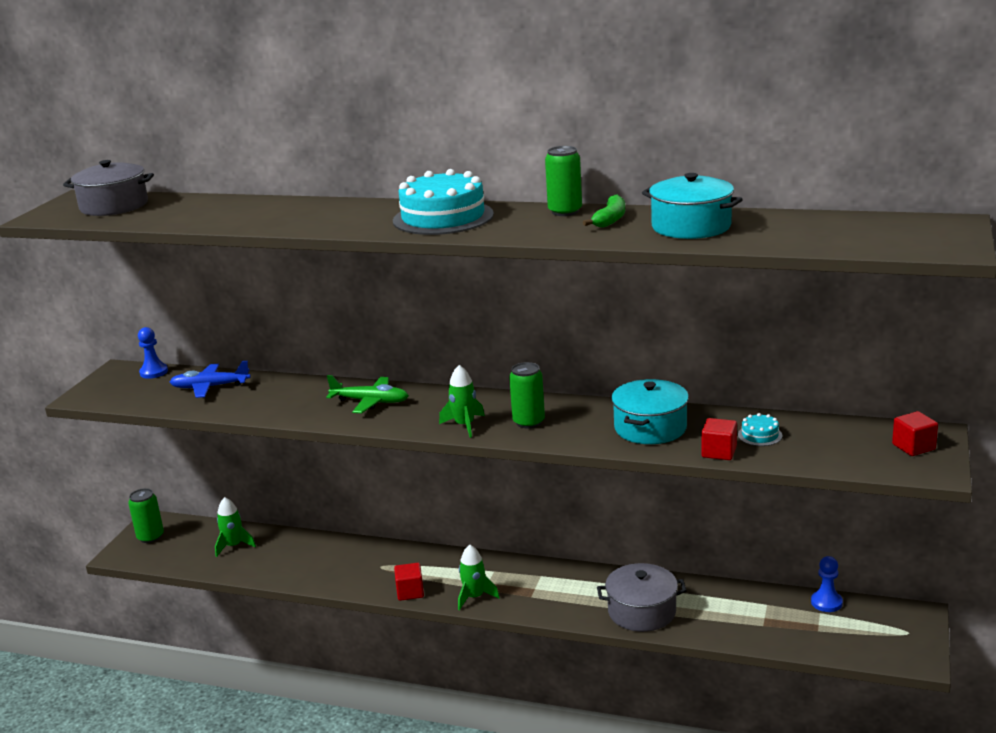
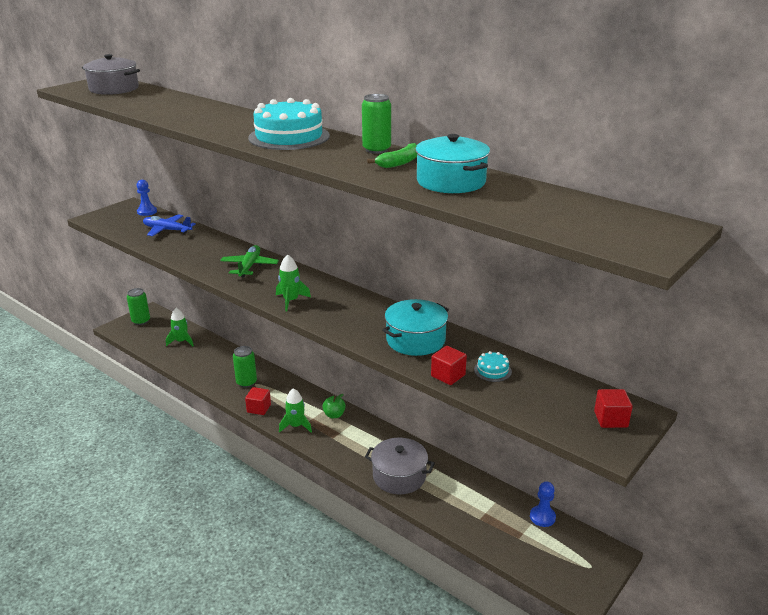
camera: 20 degrees right, 5 degrees up
(370, 402) = (249, 266): green plane -> green plane turned 120 degrees counterclockwise
(511, 571) = (334, 415): none -> green apple
(528, 422) = (335, 310): green can -> green can (246, 382)

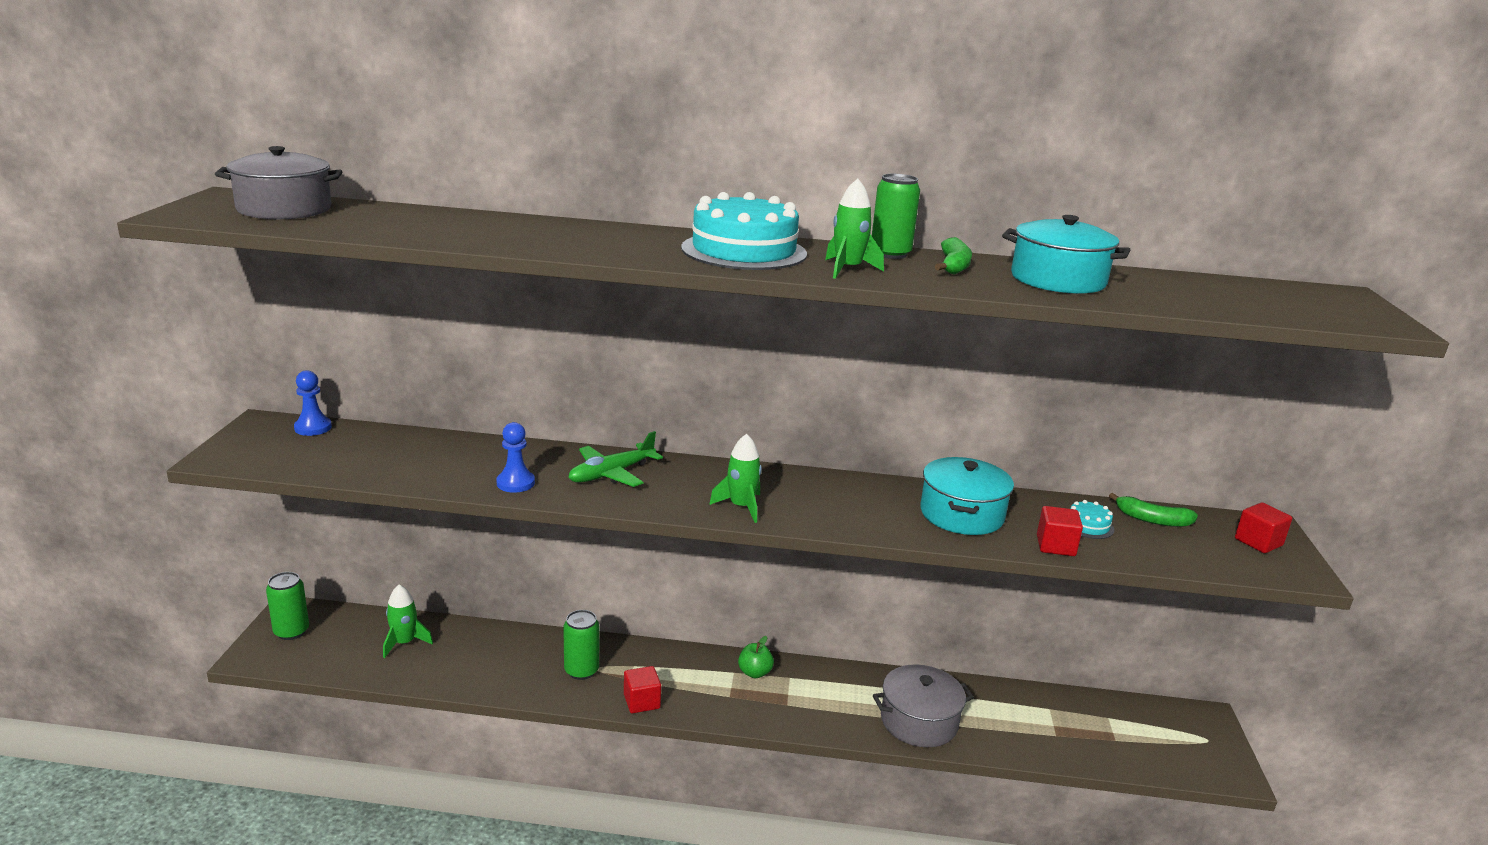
camera: 35 degrees left, 5 degrees down
(167, 230) = (395, 449): blue plane -> none
(249, 266) = (611, 474): green plane -> green plane turned 105 degrees counterclockwise
(296, 426) = (721, 706): green rocket -> green rocket (847, 269)
(542, 517) = (1110, 705): blue pawn -> blue pawn (515, 483)
(548, 381) = (1152, 520): none -> green banana

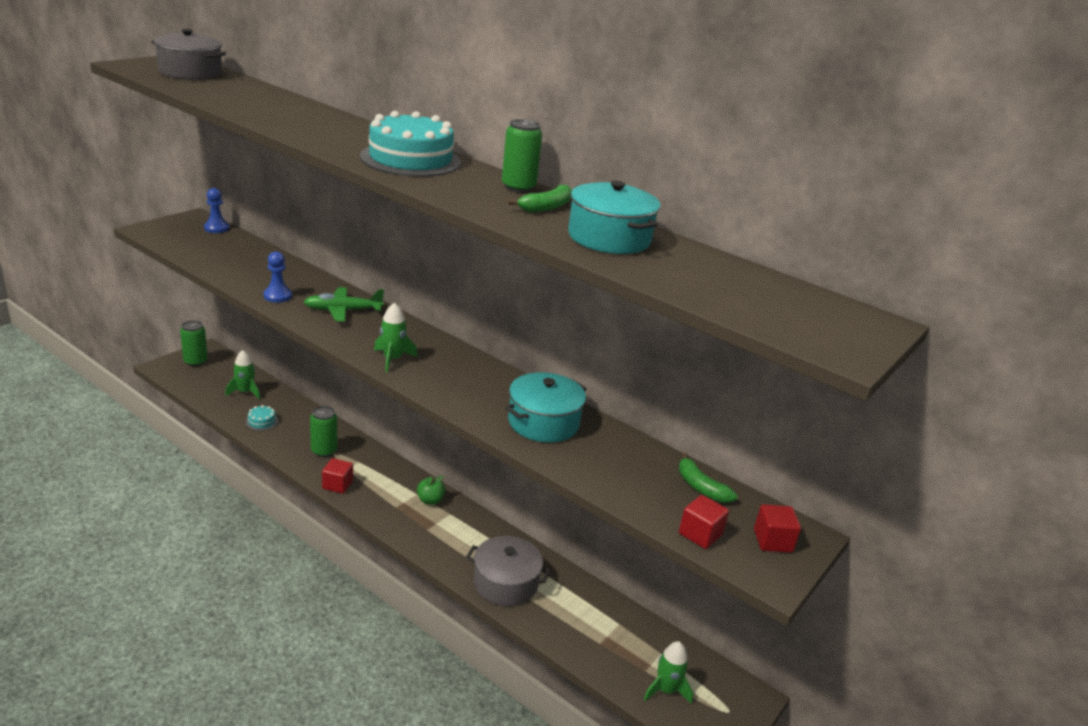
camera: 30 degrees right, 5 degrees up
(847, 269) = (453, 188): green rocket -> green rocket (666, 690)
(1055, 546) = (581, 471): red cube -> red cube (700, 534)
(1088, 525) = (635, 469): turquoise cake -> turquoise cake (262, 421)

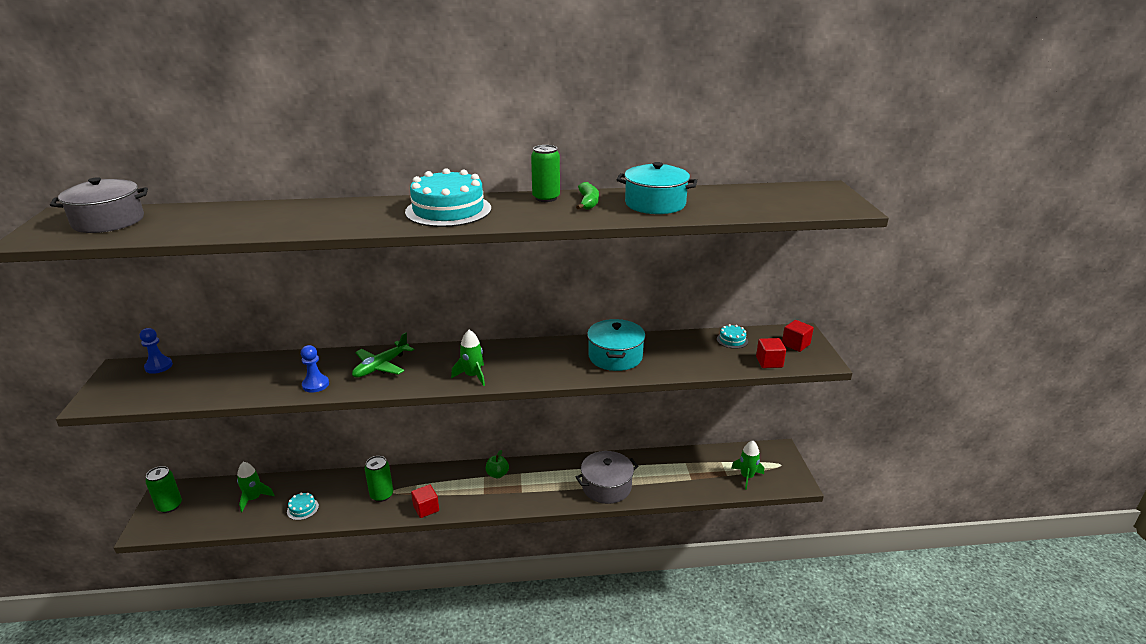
camera: 40 degrees left, 0 degrees up
(700, 487) = (732, 340): green banana -> turquoise cake

